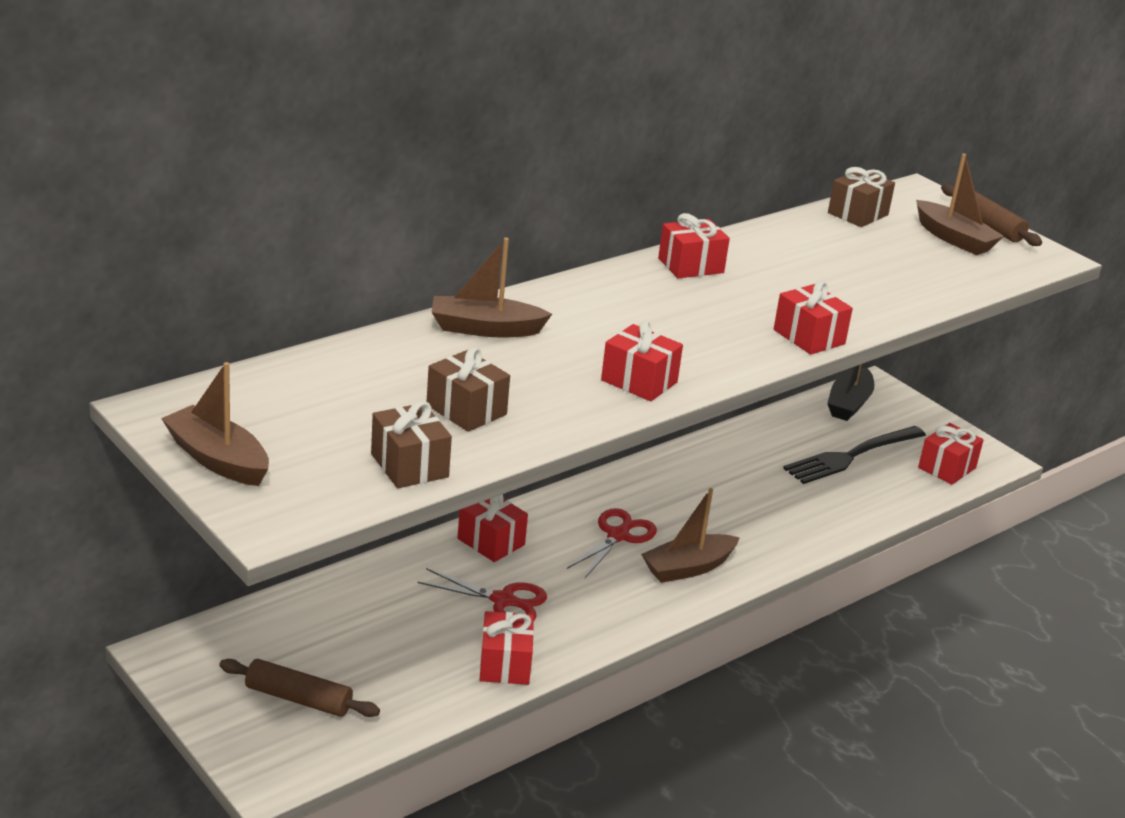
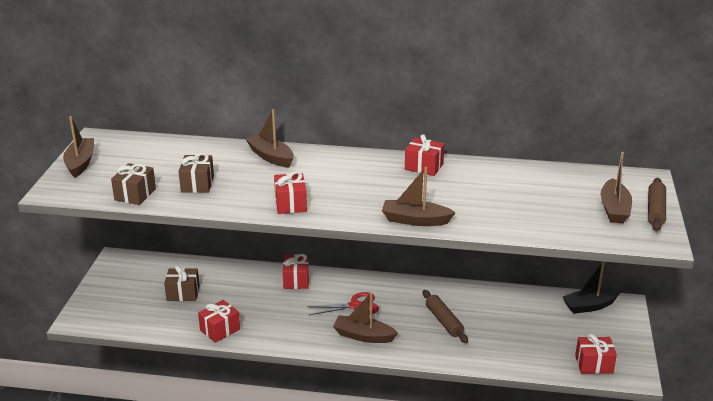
camera: 50 degrees right, 0 degrees up
(298, 699) = (130, 299): brown rolling pin -> brown rolling pin (444, 321)
(503, 600) = (261, 305): red scissors -> none
(809, 337) = (415, 220): red gift -> brown boat
(851, 456) = (543, 331): black fork -> none
(858, 214) = (578, 176): brown gift -> brown gift (183, 293)

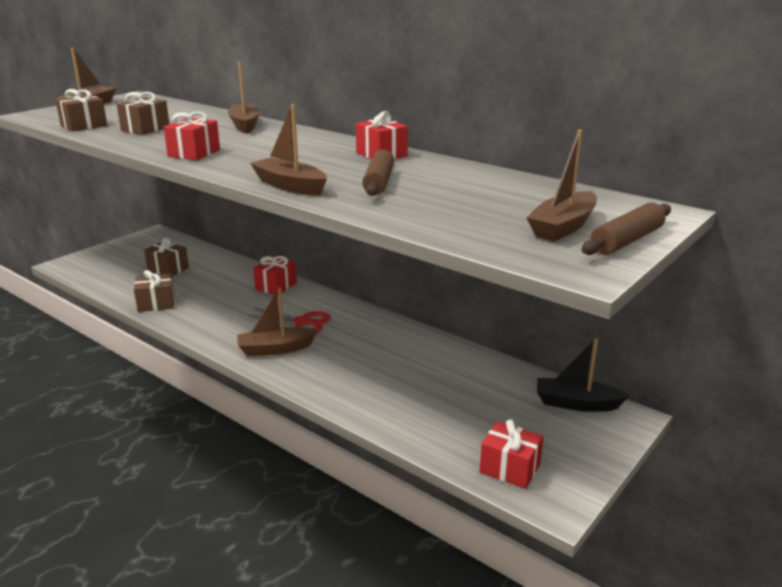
camera: 30 degrees right, 5 degrees down
(220, 330) = (156, 304): red gift -> brown gift
(363, 336) = (275, 349): brown boat -> brown boat turned 60 degrees counterclockwise
(444, 321) = (375, 363): brown rolling pin -> brown rolling pin (379, 182)

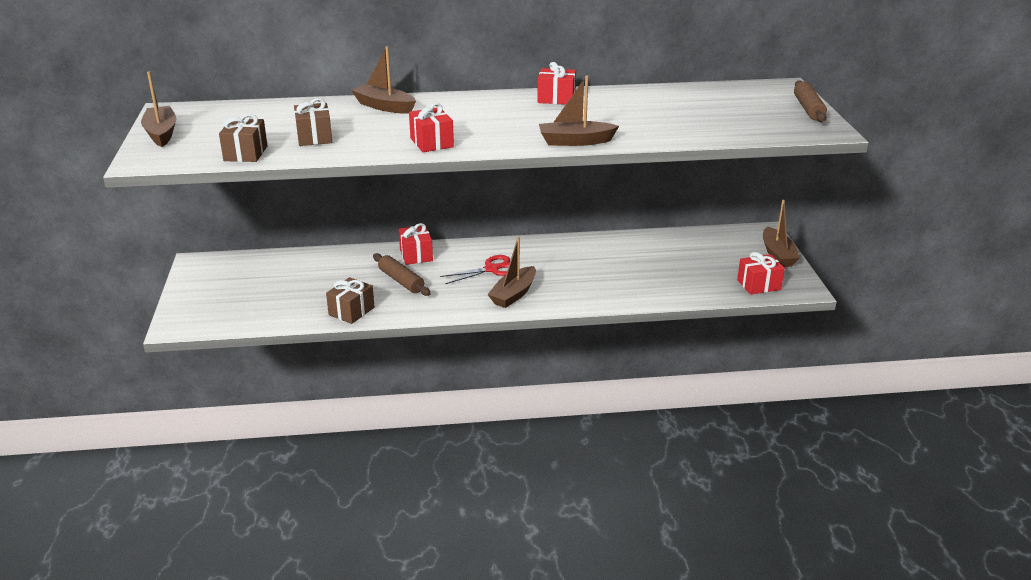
camera: 45 degrees left, 5 degrees up
(168, 269) = (292, 284): brown gift -> none
(379, 182) = (614, 119): brown rolling pin -> brown rolling pin (401, 281)
(563, 227) = (768, 112): brown boat -> brown boat (778, 254)
(576, 404) = (731, 237): black boat -> none

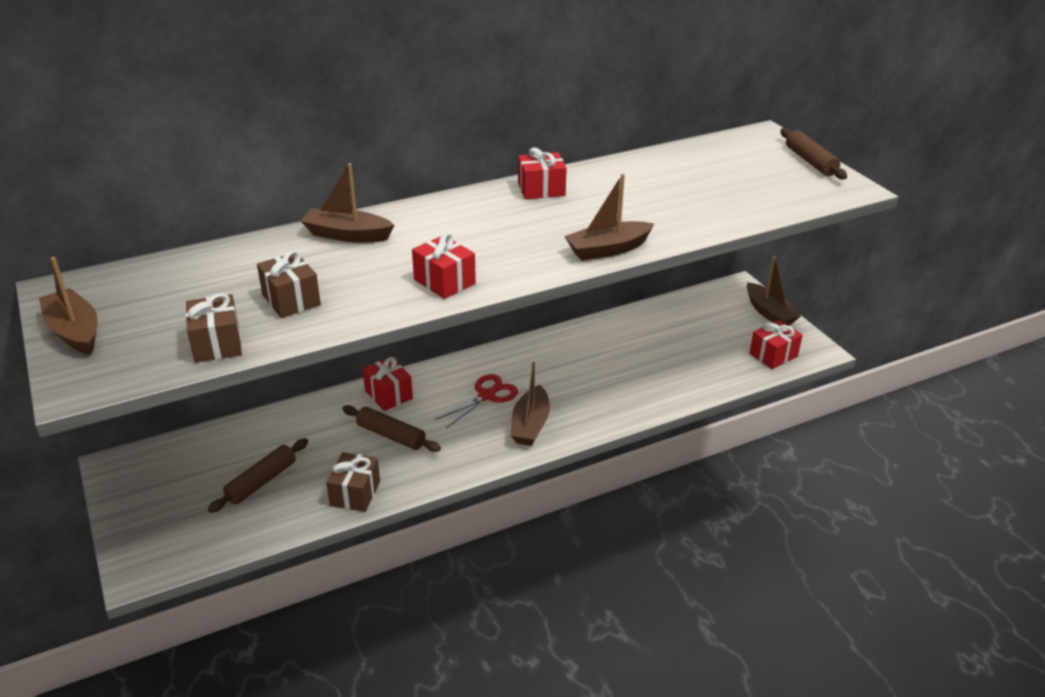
camera: 20 degrees left, 5 degrees up
(290, 291) = (261, 482): none -> brown rolling pin

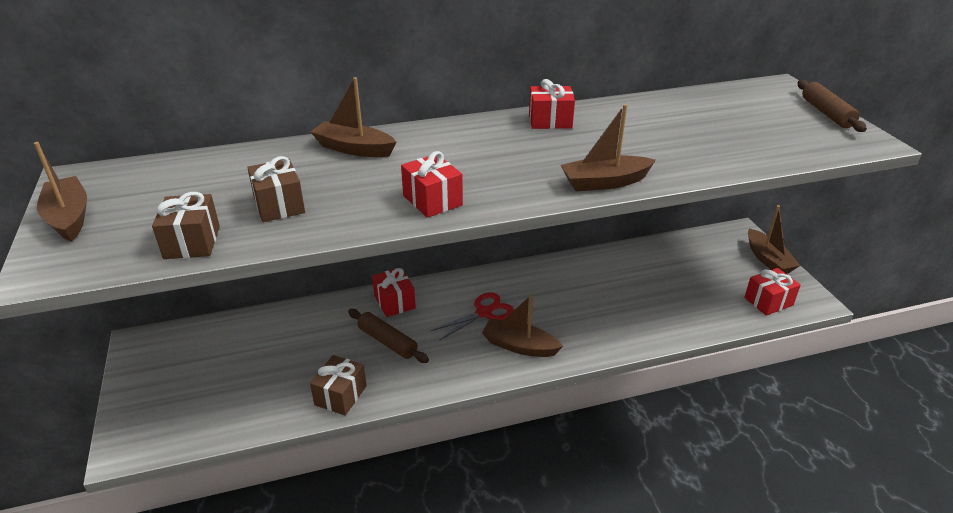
camera: 10 degrees right, 0 degrees up
(261, 482) = (260, 373): brown rolling pin -> none
(530, 425) = (519, 346): brown boat -> brown boat turned 90 degrees clockwise

